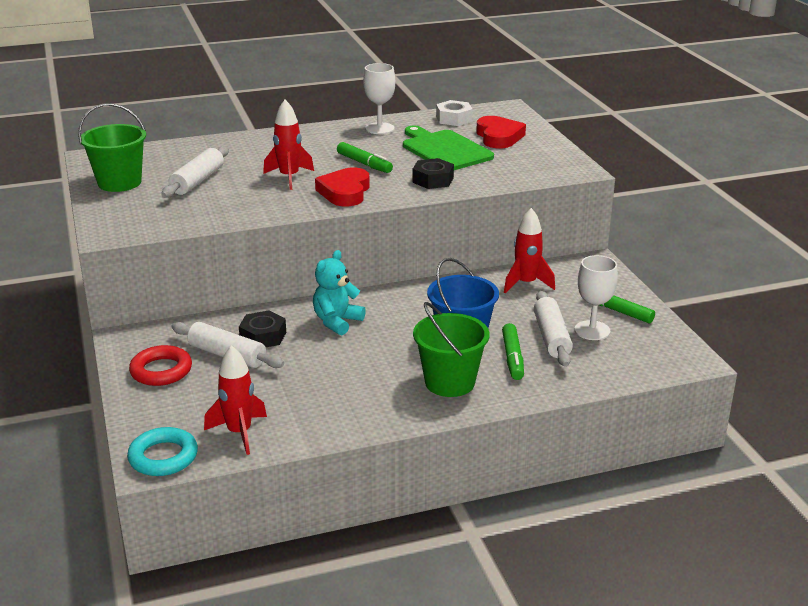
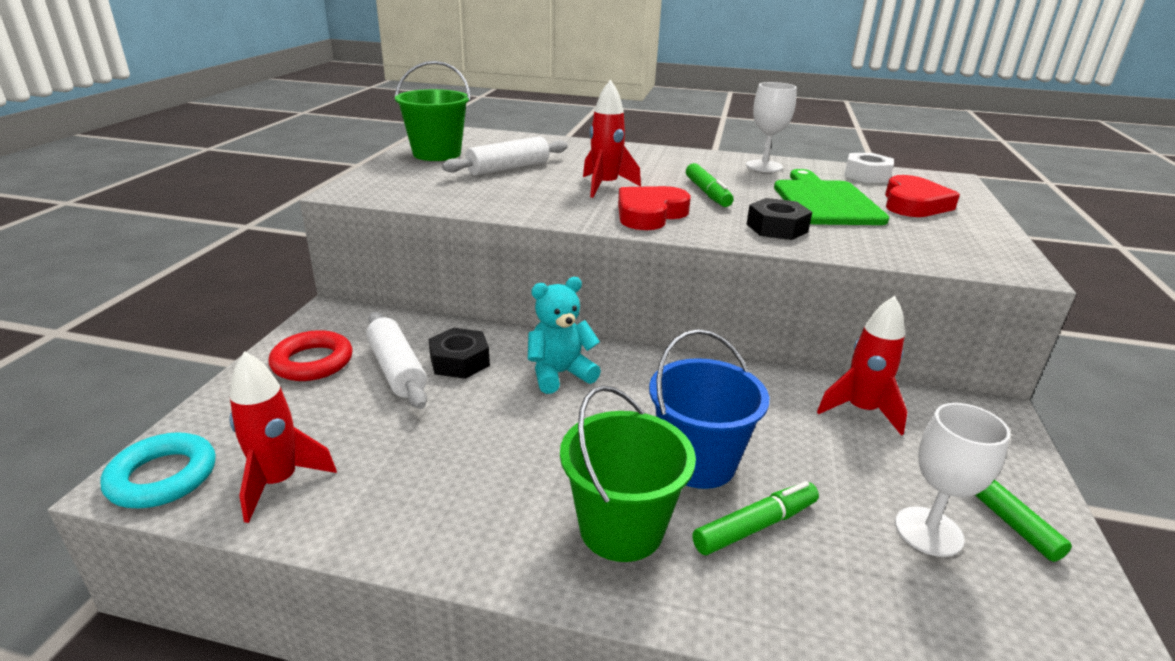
camera: 30 degrees right, 0 degrees up
(512, 357) = (755, 526): green marker -> green marker turned 150 degrees counterclockwise
(551, 337) = (846, 515): white rolling pin -> none

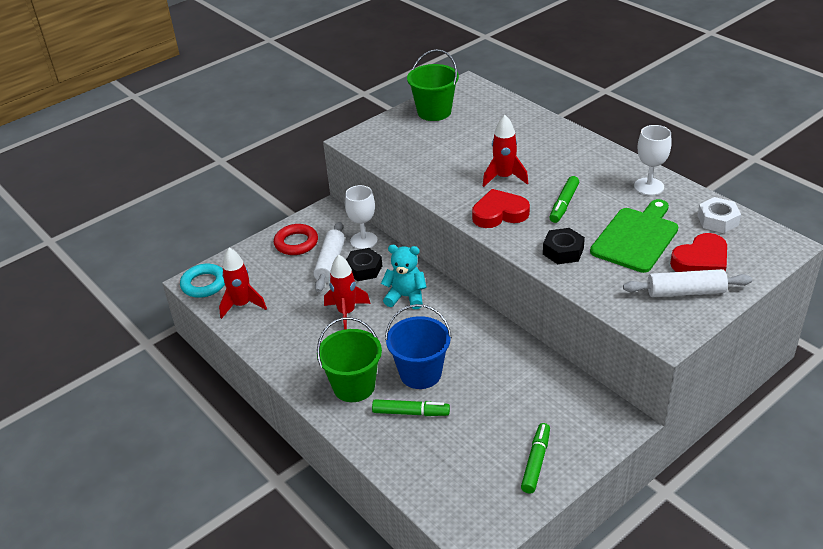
camera: 40 degrees right, 10 degrees up
(508, 168) = (463, 141): white rolling pin -> white rolling pin (685, 292)
(861, 410) = (543, 386): red rocket -> red rocket (346, 313)
(928, 531) = (487, 453): white goblet -> white goblet (363, 240)

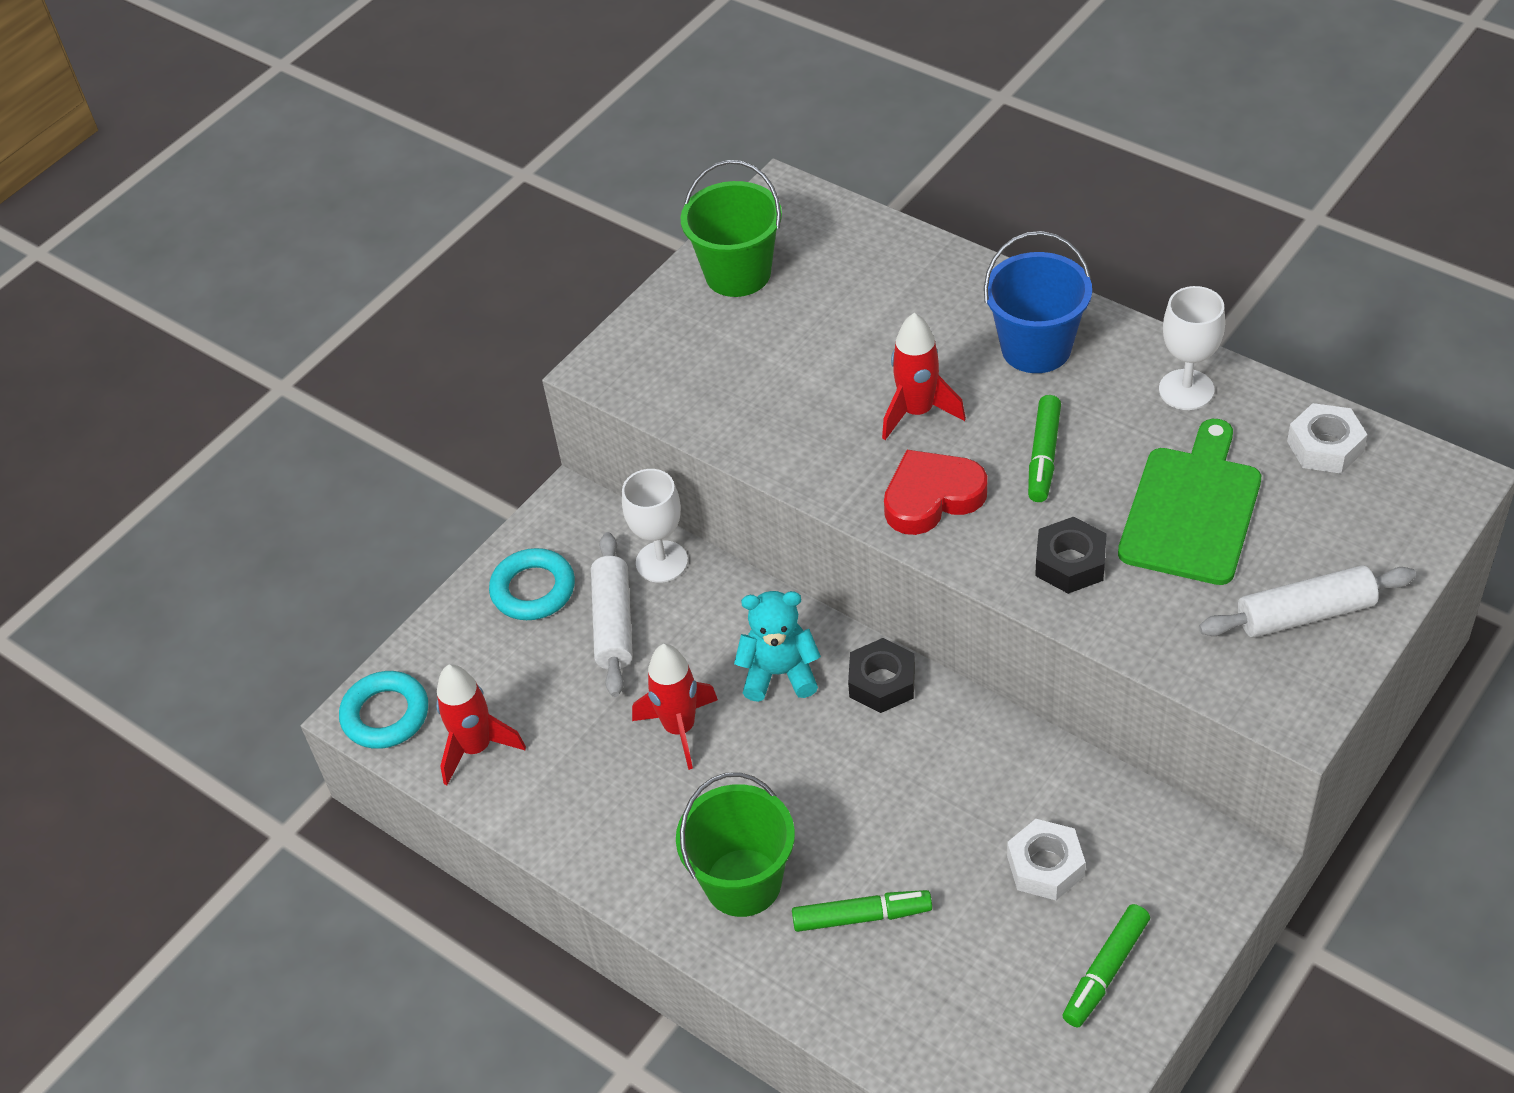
camera: 10 degrees left, 10 degrees up
(296, 243) = (533, 589): red ring -> turquoise ring
(364, 269) = (682, 626): black nut -> black nut (882, 682)
(420, 373) = (855, 832): blue bucket -> blue bucket (1036, 348)
(517, 406) = (1045, 866): none -> white nut
(536, 462) = (1106, 971): green marker -> green marker turned 150 degrees counterclockwise
(701, 261) = (1316, 541): red heart -> none

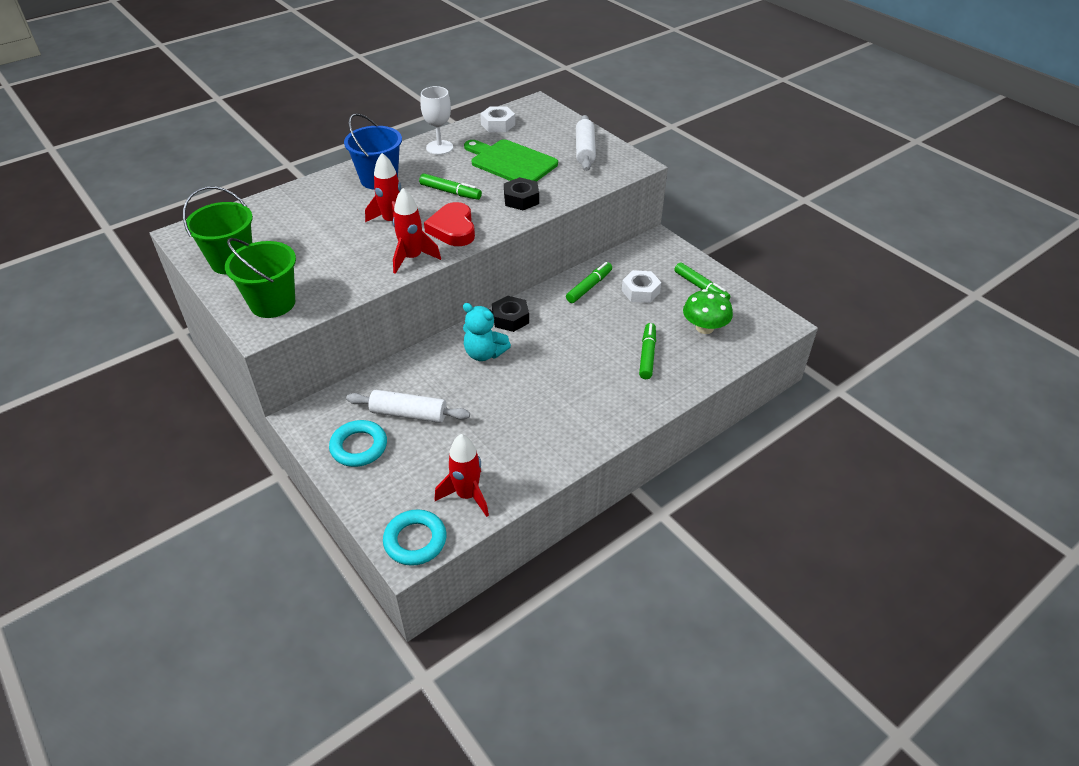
camera: 80 degrees left, 5 degrees down
(661, 562) = (376, 385): white goblet -> none
(680, 728) = (500, 399): red rocket -> red rocket (412, 258)
(743, 882) = (611, 394): green bucket -> green bucket (272, 303)
(779, 673) = (484, 353): turquoise teddy bear -> turquoise teddy bear turned 75 degrees counterclockwise
(977, 999) = (704, 328): none -> green mushroom
(1022, 777) = (589, 287): none -> green marker

